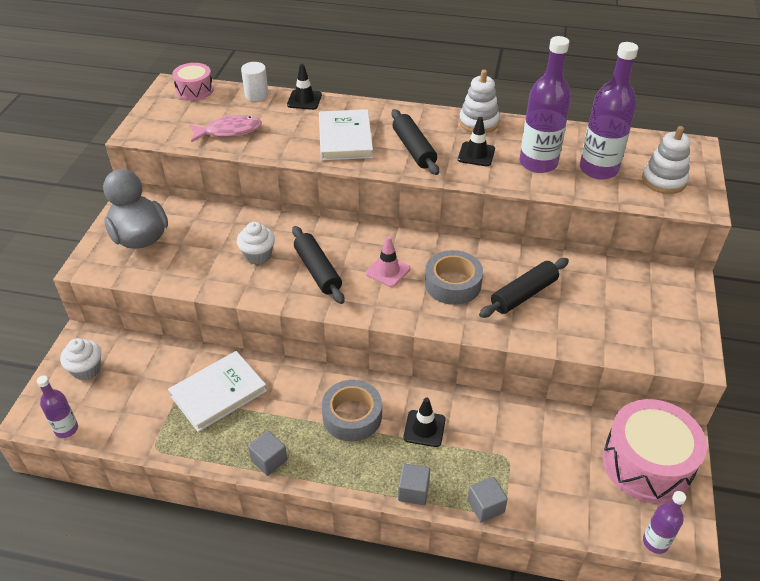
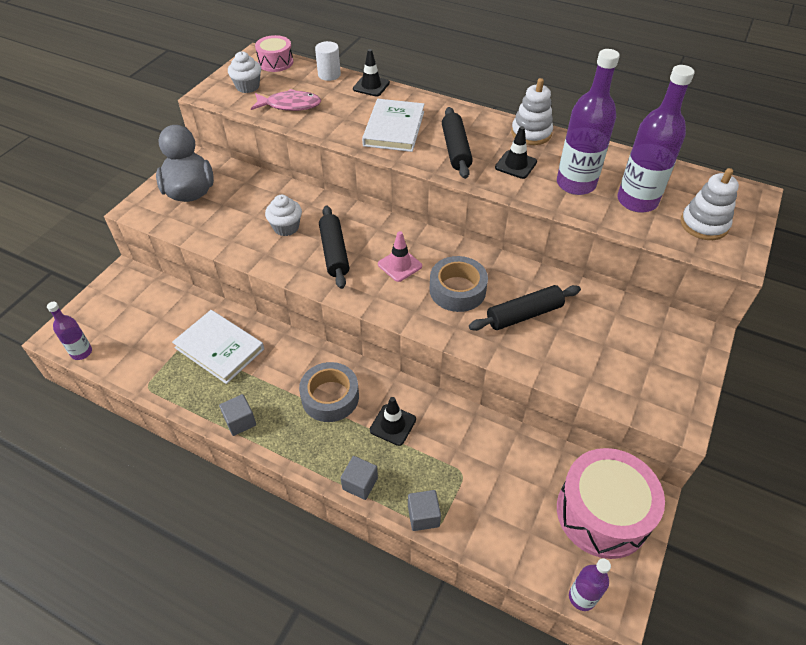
camera: 15 degrees right, 5 degrees up
(86, 369) = (118, 302): white cupcake -> white cupcake (247, 87)
(218, 393) = (219, 348): white book -> white book turned 60 degrees clockwise

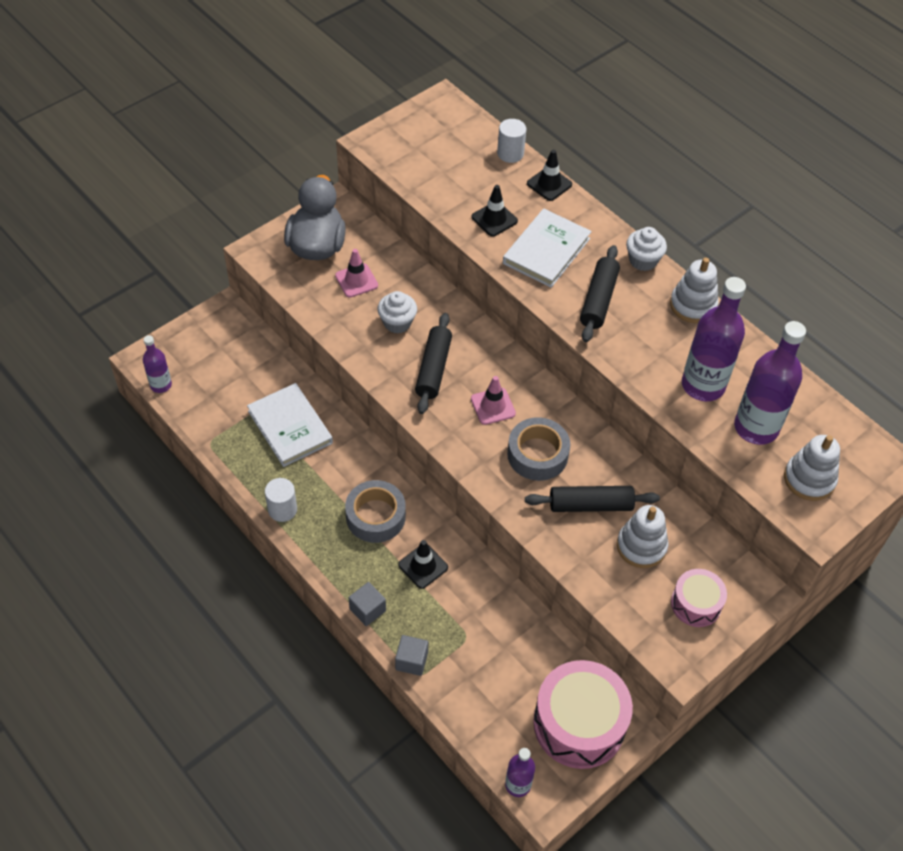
camera: 20 degrees right, 5 degrees up
(236, 207) = (356, 280): none -> pink traffic cone
(240, 421) = (282, 509): grey cube -> white cylinder
(247, 87) = (415, 144): white cupcake -> white cupcake (643, 260)
(275, 62) = (459, 117): pink drum -> pink drum (696, 604)
(290, 105) = (450, 184): pink fish -> none
(515, 165) = (652, 340): black traffic cone -> black traffic cone (494, 219)
(585, 333) = (641, 546): none -> white stacking toy

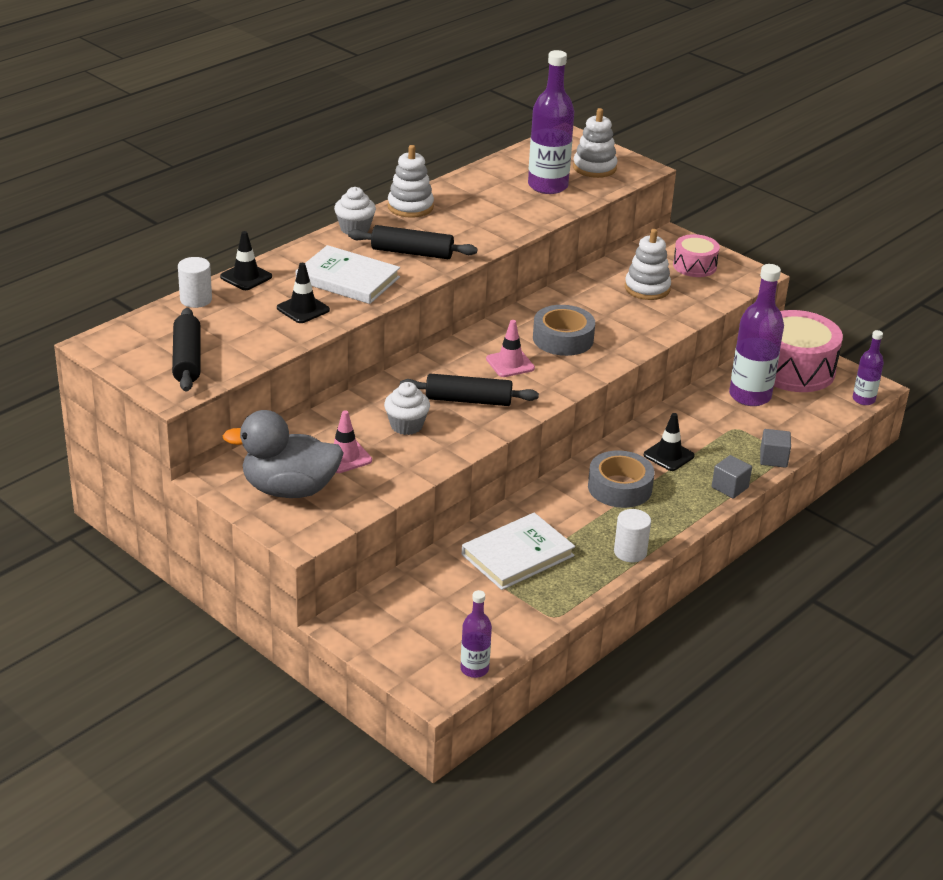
camera: 95 degrees left, 20 degrees down
(590, 505) = (612, 312): black rolling pin -> black rolling pin (187, 359)
(703, 385) = (507, 206): purple bottle -> purple bottle (750, 396)

